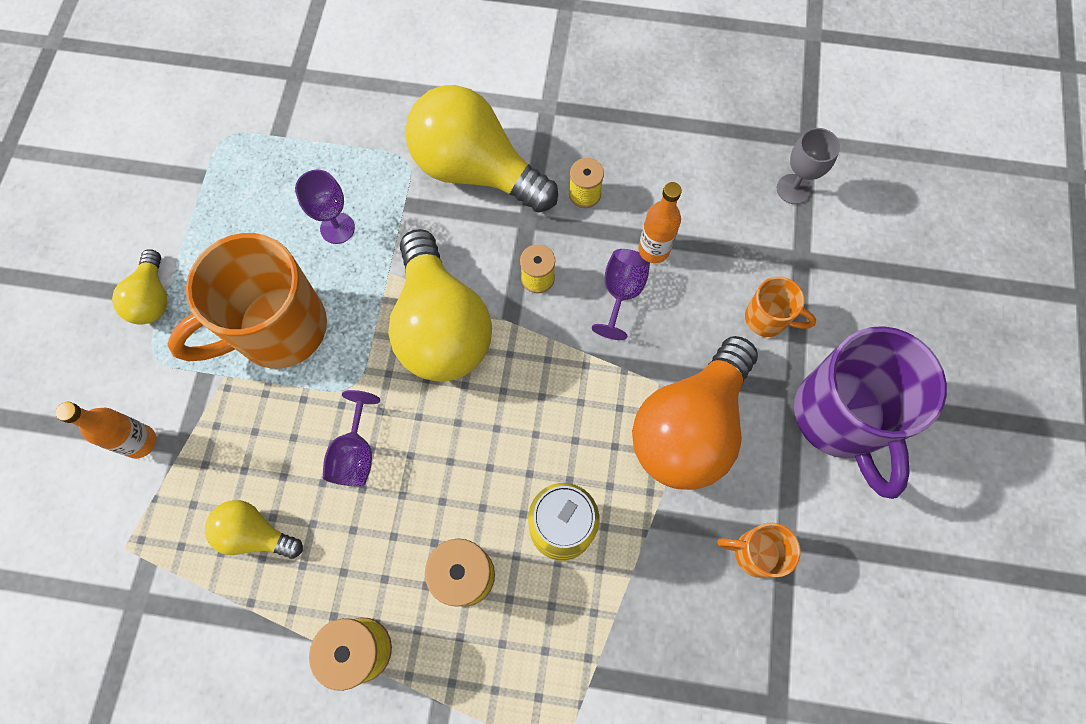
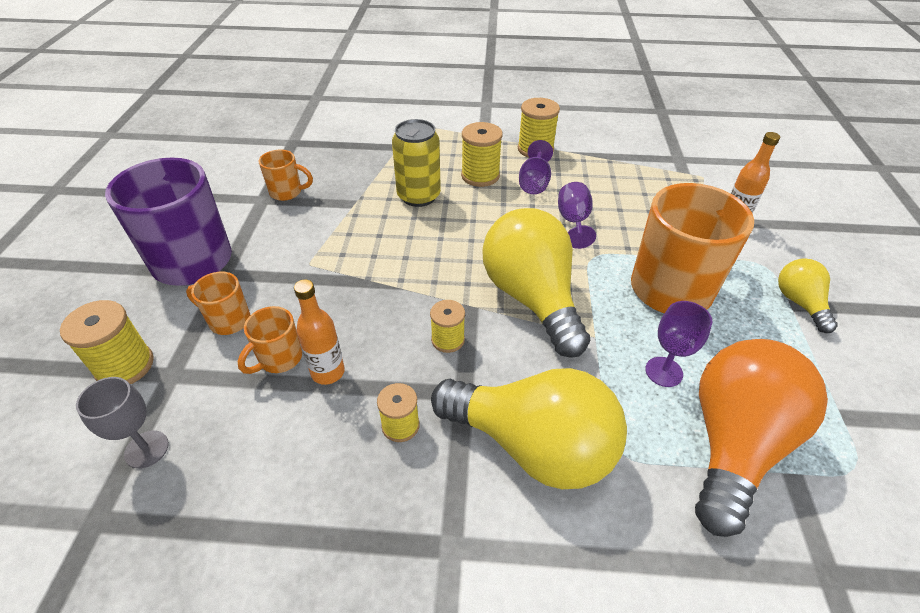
camera: 175 degrees right, 25 degrees down
(255, 534) = (623, 185): yellow light bulb -> none
(621, 292) = (365, 333): purple goblet -> purple goblet (534, 183)
(689, 427) = (319, 248): orange light bulb -> orange light bulb (733, 444)
(703, 267) = (279, 359): none -> orange mug
(850, 270) = (125, 366): none -> yellow spool

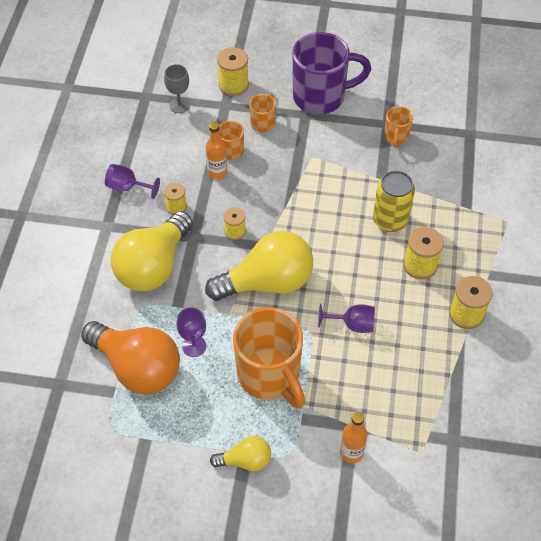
camera: 95 degrees right, 10 degrees up
(534, 183) = (409, 305): purple goblet -> purple goblet (127, 187)

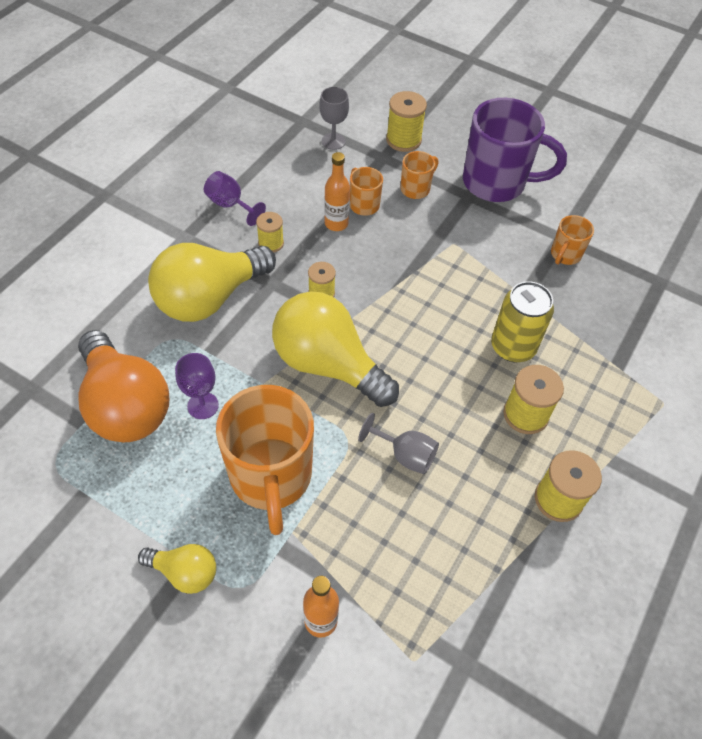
camera: 20 degrees right, 0 degrees up
(267, 282) = (328, 364): yellow light bulb -> yellow light bulb turned 150 degrees counterclockwise
(353, 324) = (405, 455): purple goblet -> grey goblet

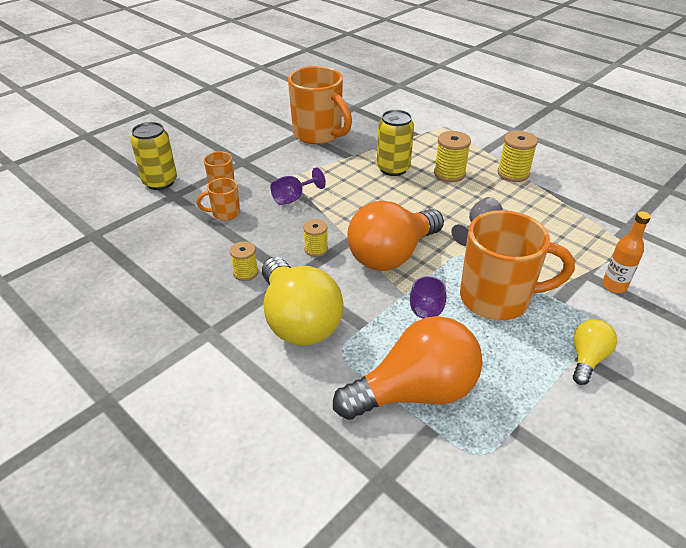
camera: 75 degrees left, 15 degrees down
(230, 205) = (181, 295): purple goblet -> purple goblet (293, 198)
(328, 364) = (391, 255): yellow light bulb -> orange light bulb
(333, 141) = (135, 220): grey goblet -> none
(336, 223) = (240, 231): orange bottle -> none
(403, 140) = (160, 182): yellow spool -> yellow can
(497, 183) = (236, 148): purple mug -> none
(565, 255) = (319, 134): orange mug -> orange mug, size x2.13

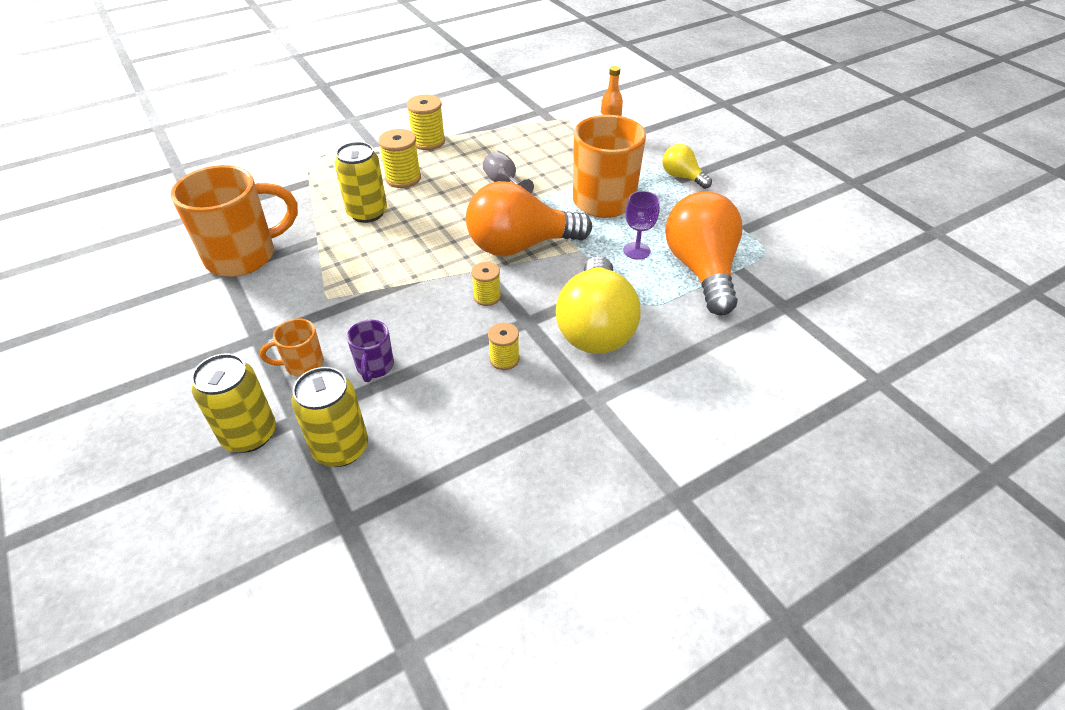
camera: 75 degrees left, 5 degrees up
(151, 218) = (341, 448): none -> yellow can
(225, 213) = (375, 367): orange mug -> purple mug
(293, 198) = (377, 300): purple goblet -> none
(298, 320) = (595, 327): yellow light bulb -> yellow light bulb turned 105 degrees clockwise
(391, 255) = (520, 245): orange light bulb -> orange light bulb turned 105 degrees clockwise

